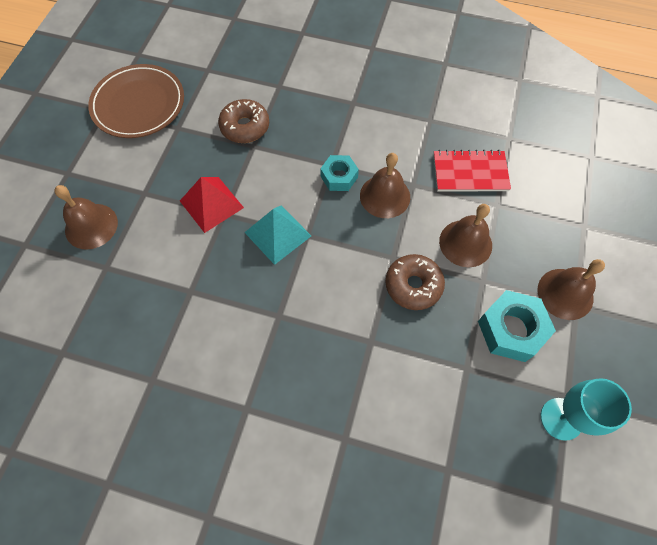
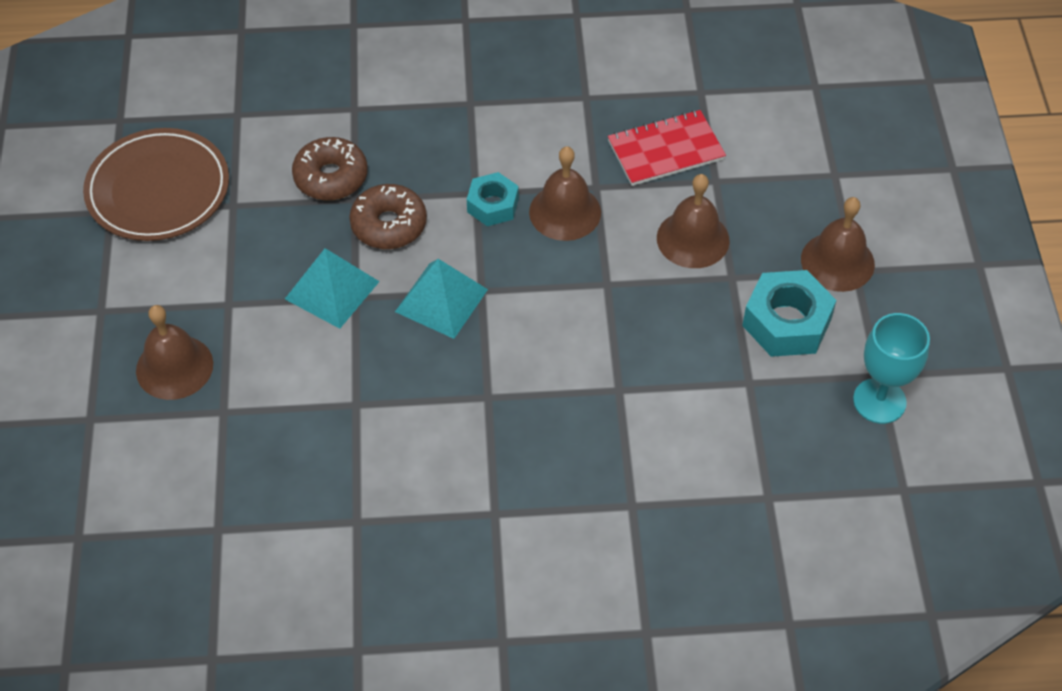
camera: 20 degrees left, 10 degrees down
(211, 204) = (332, 290): red pyramid -> turquoise pyramid
(413, 285) = (646, 309): brown donut -> brown donut (389, 225)

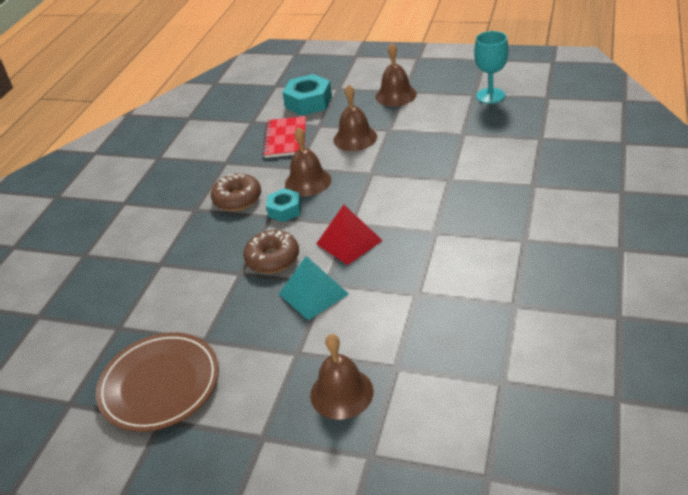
camera: 65 degrees left, 15 degrees down
(331, 177) = (213, 282): brown donut -> brown donut (237, 199)
(441, 300) = (349, 242): turquoise pyramid -> red pyramid
(786, 322) = (428, 116): turquoise nut -> turquoise nut (308, 102)

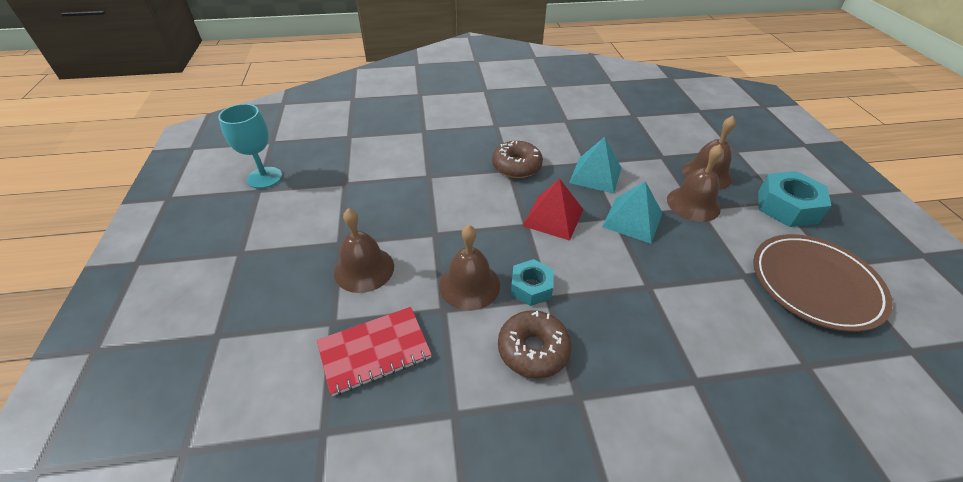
camera: 120 degrees left, 5 degrees up
(273, 259) = (611, 266): brown donut -> brown donut (516, 166)
(308, 102) = (260, 362): turquoise nut -> turquoise nut (787, 207)
(392, 292) = (595, 175): none -> turquoise pyramid
(396, 95) = (251, 258): brown bell -> brown bell (693, 204)

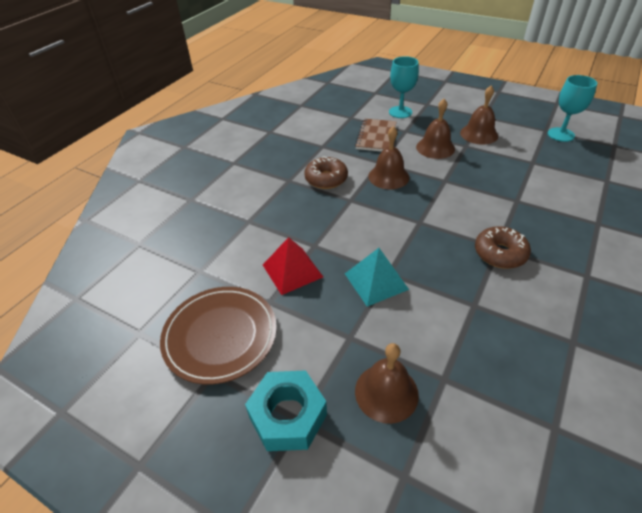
camera: 130 degrees right, 0 degrees up
(266, 359) = (400, 112): none -> turquoise goblet
(374, 351) = (376, 137): red notebook -> brown notebook
(531, 287) = (364, 197): turquoise nut -> none
(553, 217) = (416, 239): red pyramid -> red pyramid (292, 270)
(595, 175) = (451, 298): turquoise pyramid -> none
(693, 204) = (358, 338): brown bell -> brown bell (479, 134)

